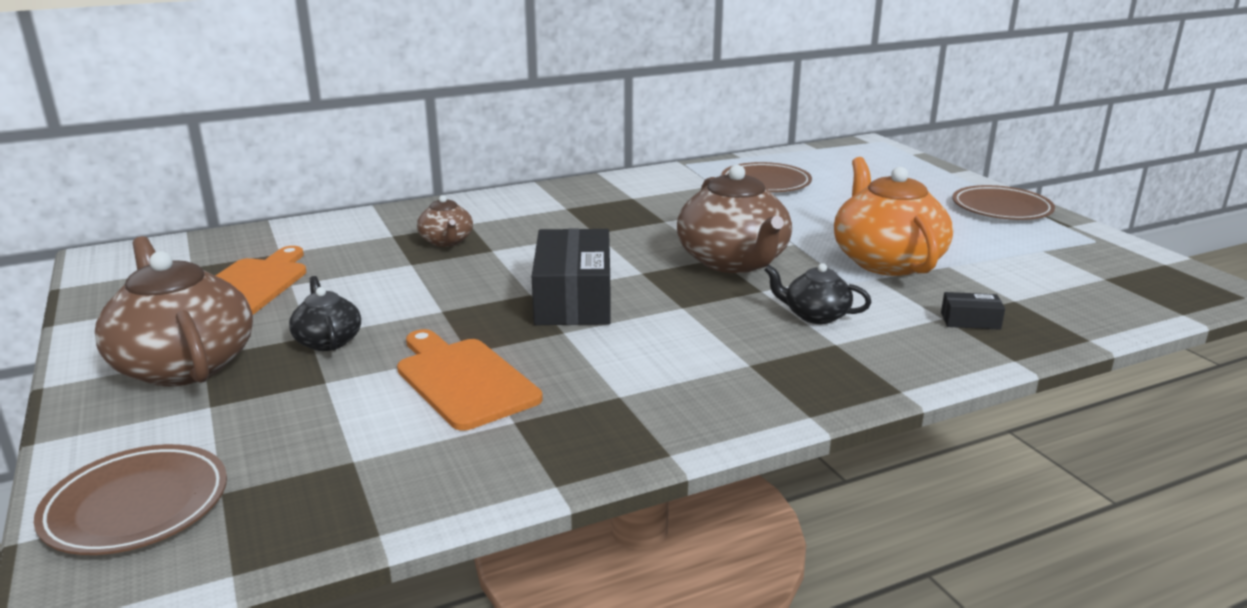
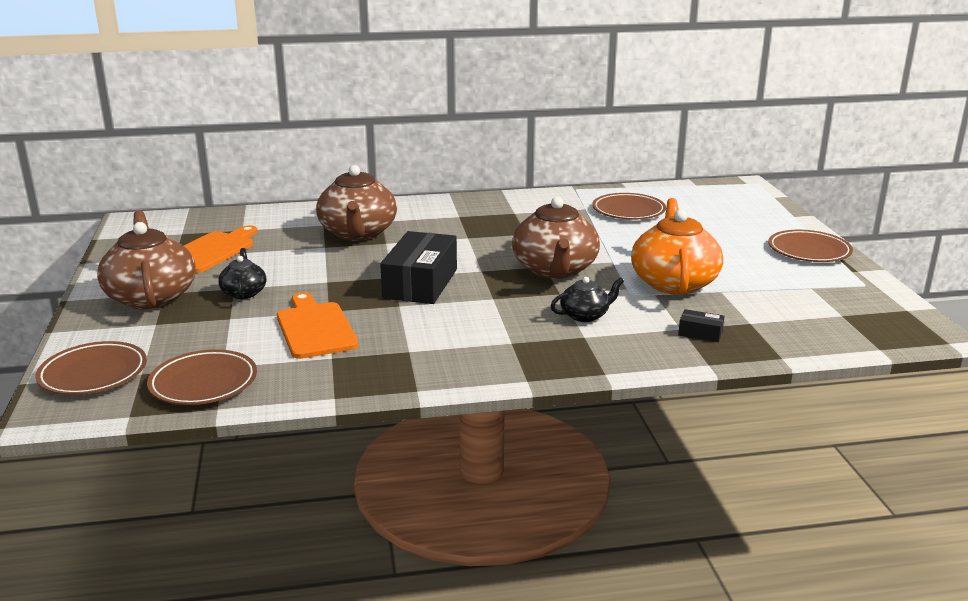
camera: 15 degrees right, 0 degrees up
(335, 493) = (203, 383): none -> brown plate
(446, 241) = (358, 233): brown teapot -> brown teapot, size x1.96
(815, 315) = (585, 315): black teapot -> black teapot turned 120 degrees clockwise

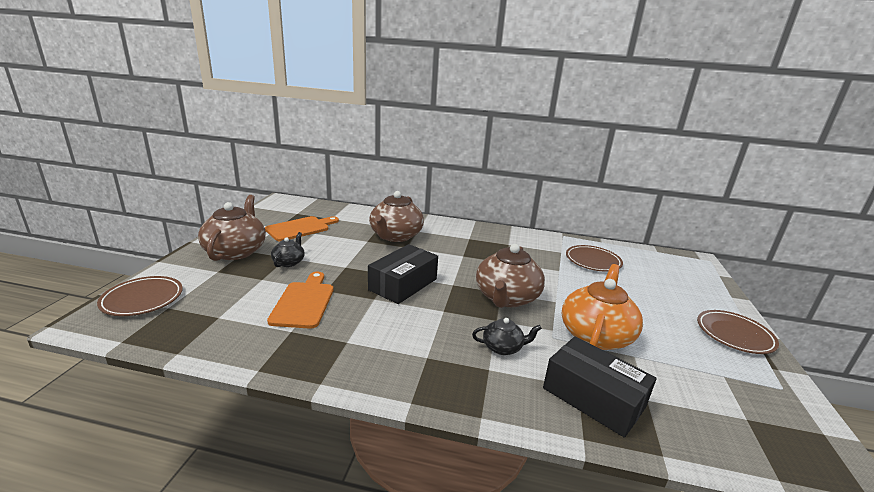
camera: 20 degrees right, 0 degrees up
(203, 383) = (192, 328): brown plate -> none
(700, 333) = (593, 397): black box -> black box, size x2.34

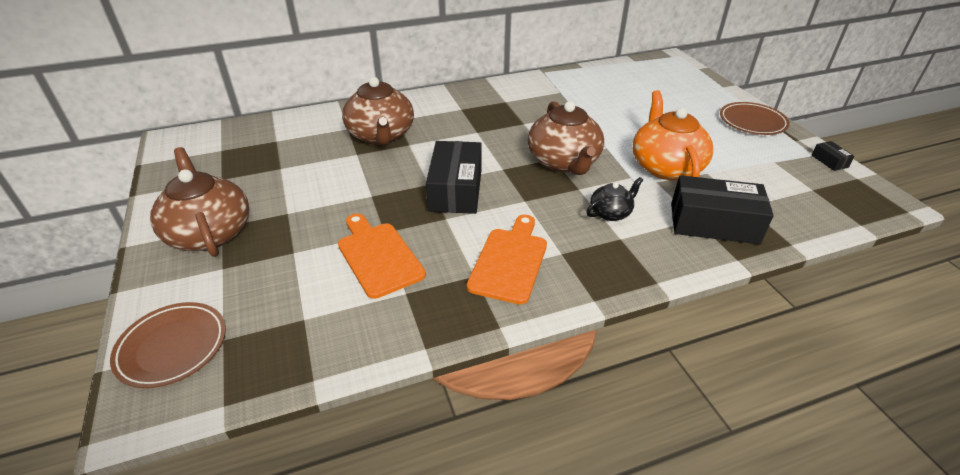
camera: 30 degrees left, 15 degrees up
(289, 262) = (298, 218): black teapot -> none
(300, 228) = (254, 169): orange cutting board -> orange cutting board (510, 261)
(593, 261) = (595, 92): brown plate -> none
(799, 403) = (829, 161): none -> black box

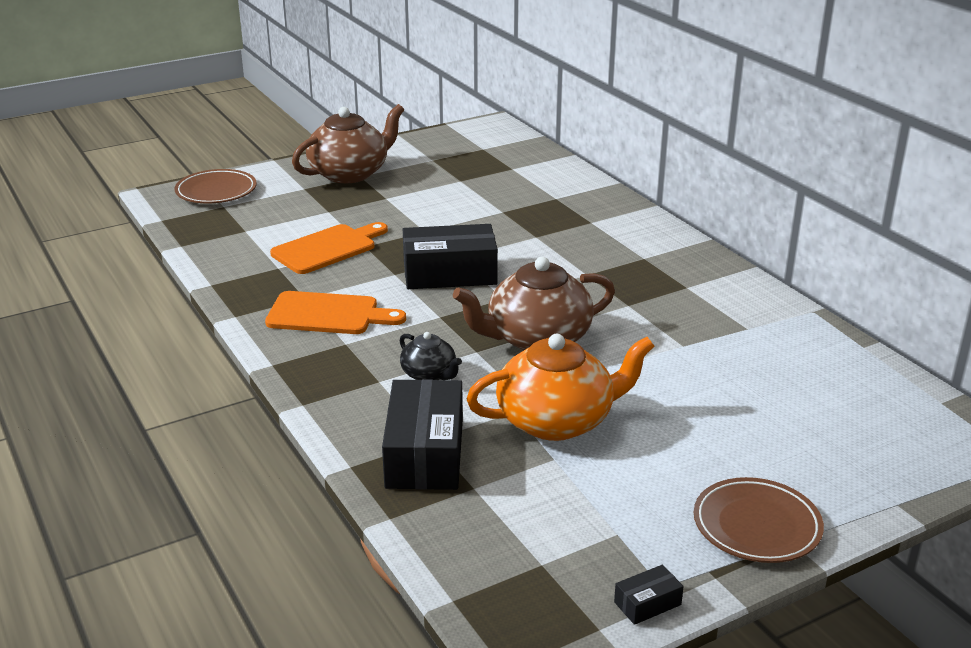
camera: 80 degrees right, 10 degrees down
(381, 135) = (549, 218): brown teapot -> none

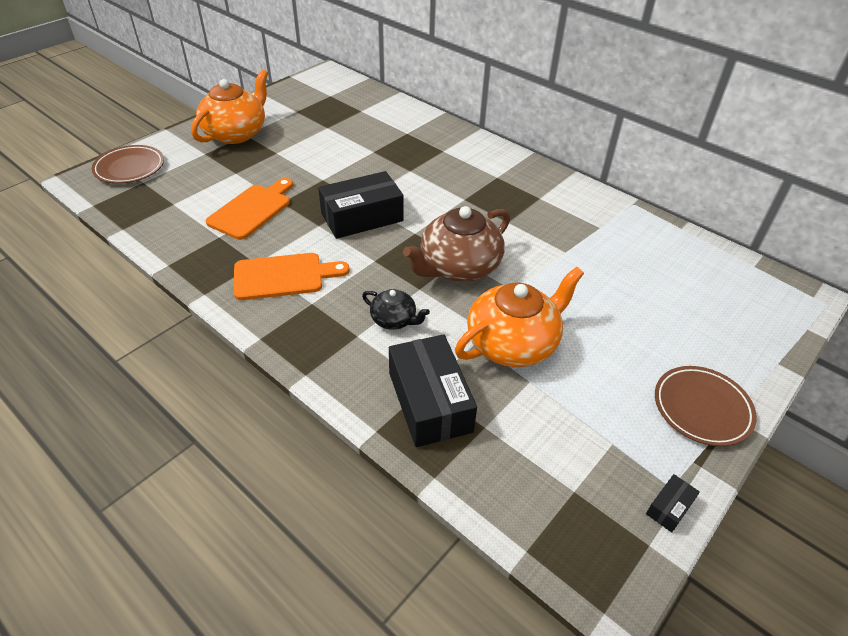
camera: 20 degrees left, 15 degrees up
(350, 173) = (236, 133): brown teapot -> orange teapot

